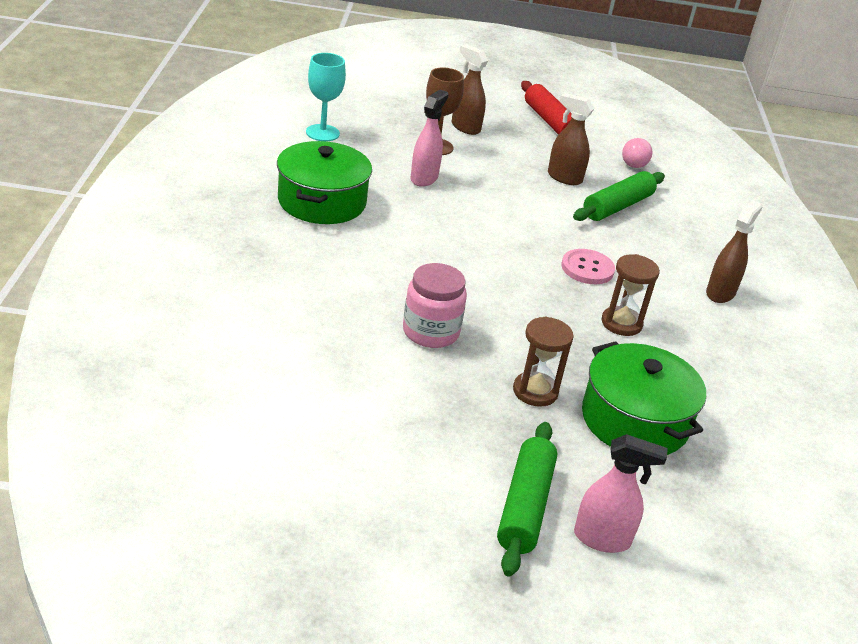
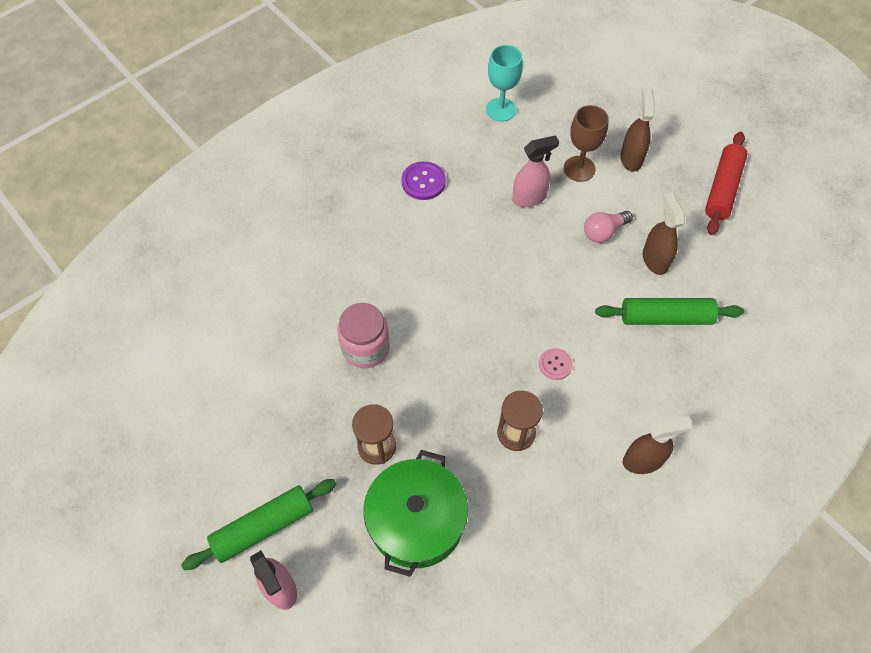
camera: 50 degrees right, 25 degrees up
(322, 202) = (423, 182): green pot -> purple button
(587, 268) = (555, 364): pink button -> pink button, size x0.67
(634, 162) = (750, 276): pink light bulb -> pink light bulb (604, 232)

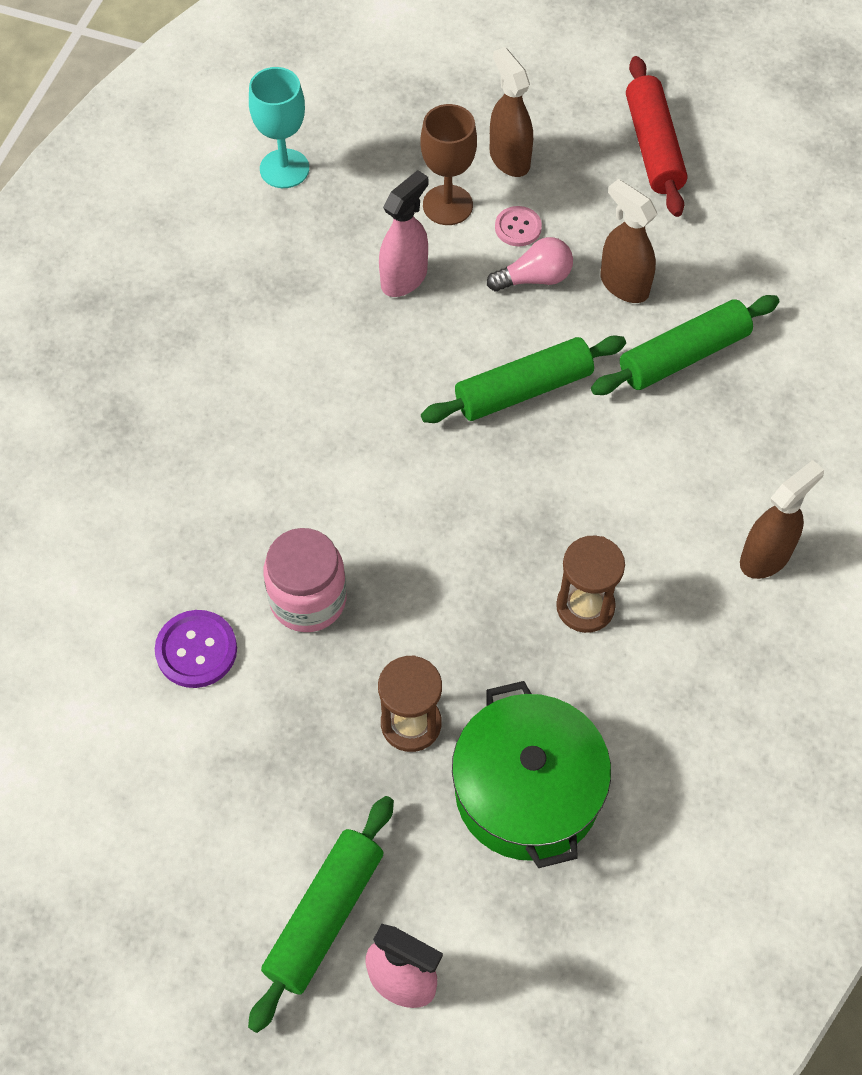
camera: 30 degrees left, 0 degrees up
(423, 182) = (239, 325): purple button -> purple button (196, 650)
(555, 364) = (580, 490): pink button -> pink button (518, 227)
(558, 291) = (523, 389): none -> green rolling pin
(604, 232) = (534, 278): pink light bulb -> pink light bulb turned 135 degrees counterclockwise

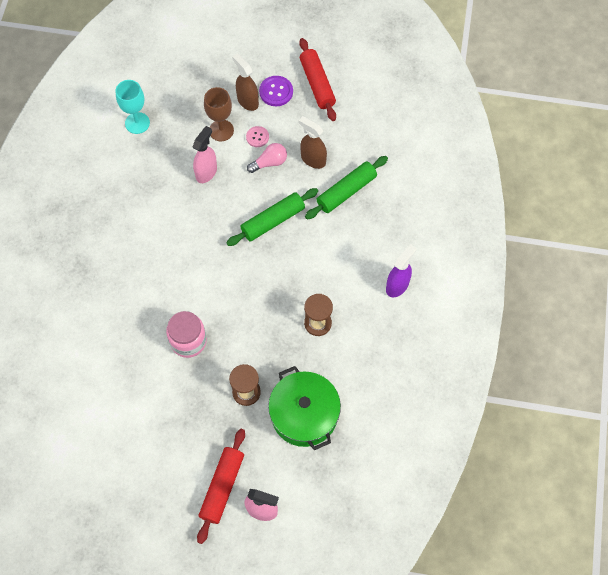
camera: 10 degrees left, 5 degrees up
(196, 650) = (140, 374): purple button -> purple button (276, 92)
(325, 916) = (222, 487): green rolling pin -> red rolling pin
(765, 556) = (397, 285): brown spray bottle -> purple spray bottle

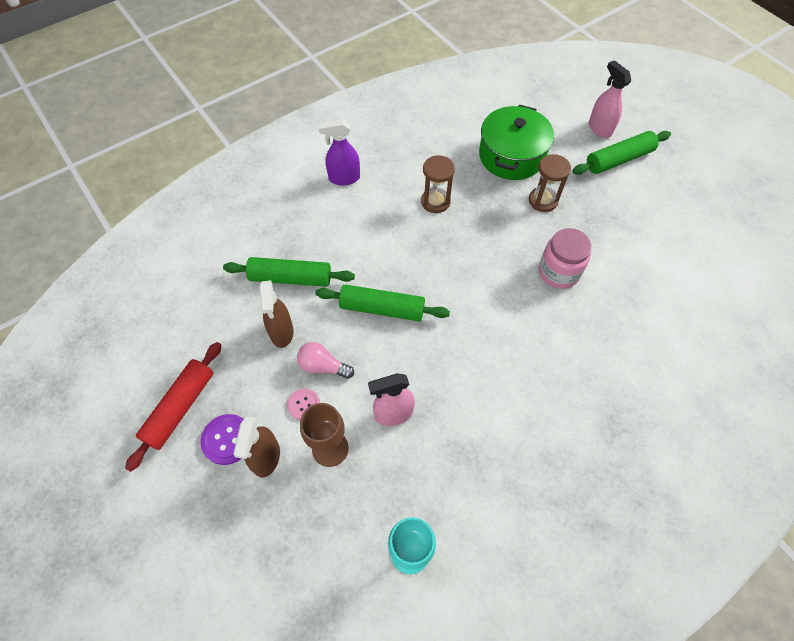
camera: 135 degrees left, 5 degrees down
(222, 487) = (618, 159): red rolling pin -> green rolling pin

